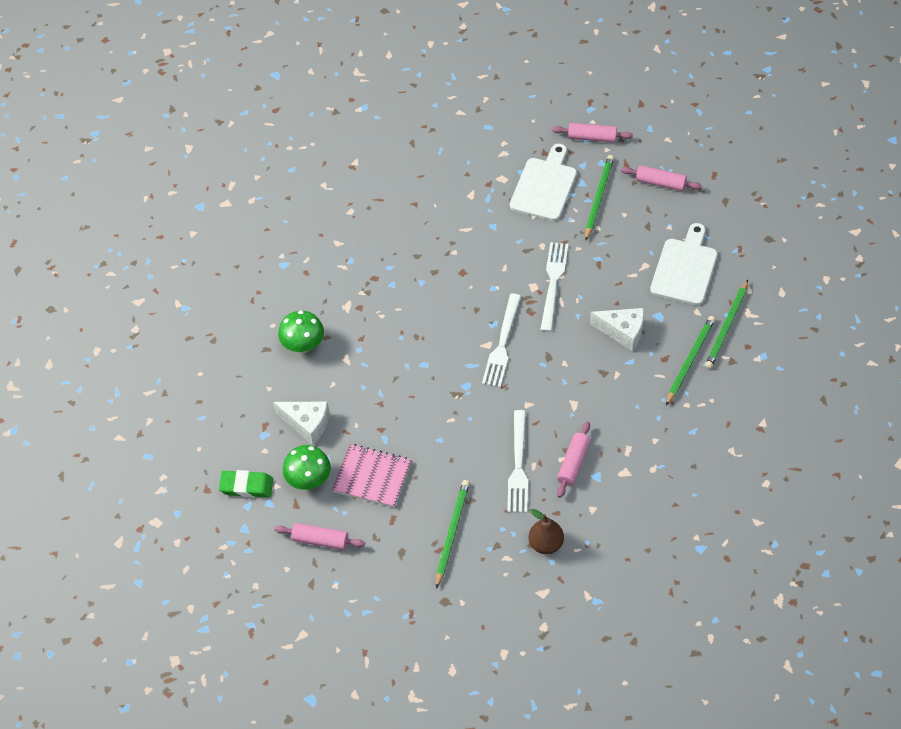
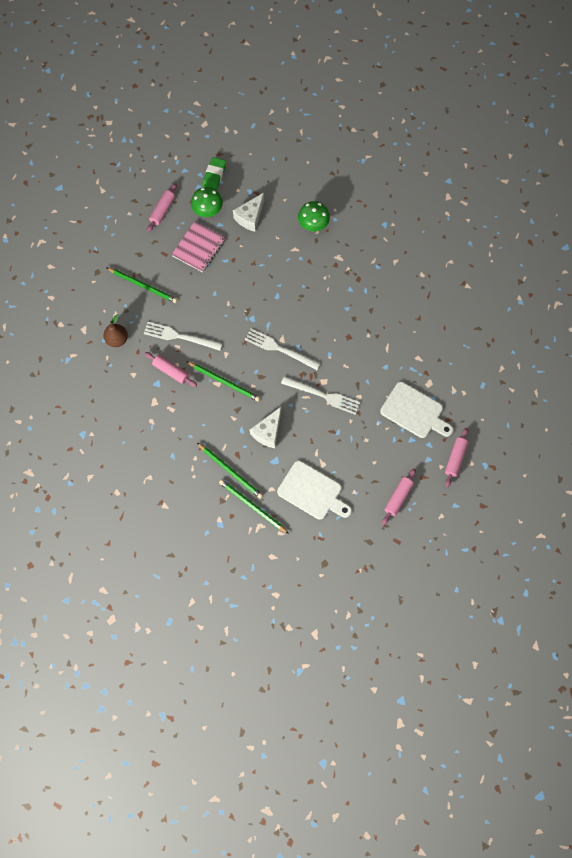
camera: 100 degrees right, 15 degrees up
(598, 198) = (394, 448): green pencil -> green pencil (224, 382)

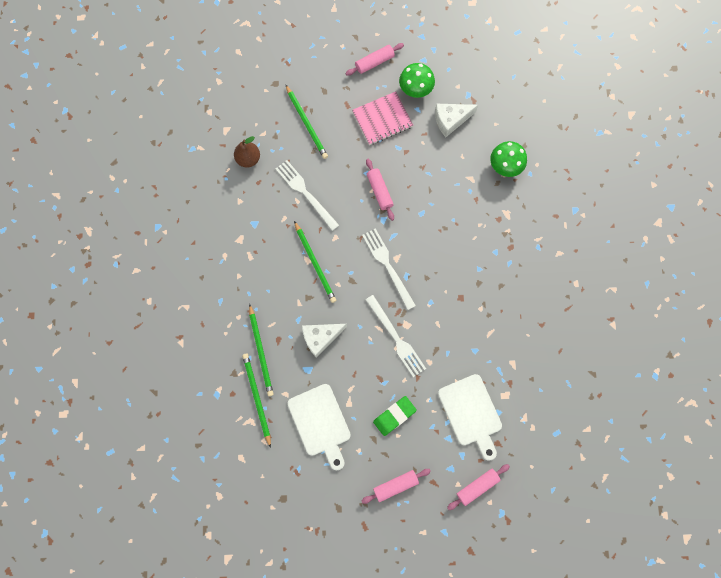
camera: 35 degrees right, 5 degrees up
(171, 371) = (275, 221): pink rolling pin -> pink rolling pin (379, 191)
(214, 176) = (445, 59): green eraser -> green eraser (394, 416)

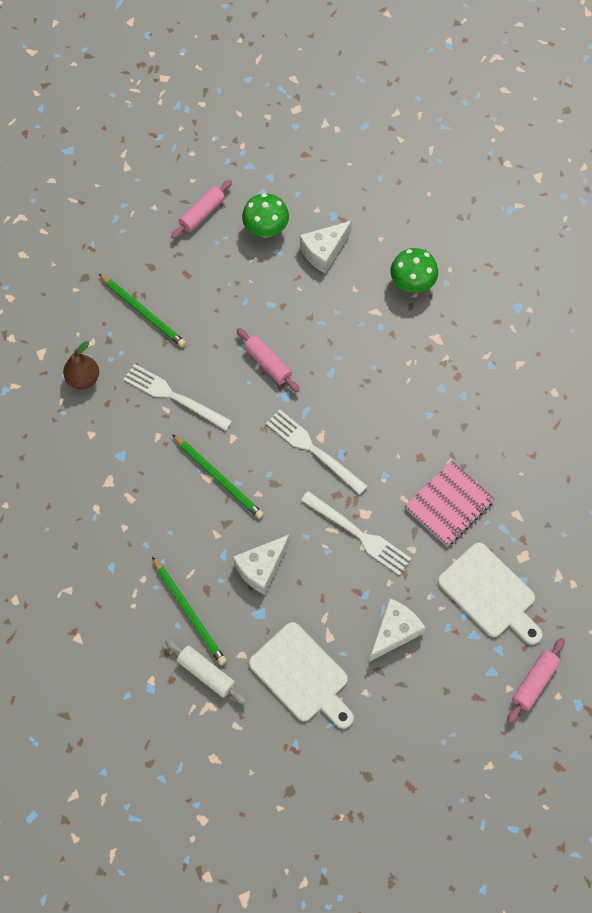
camera: 20 degrees left, 10 degrees down
(257, 398) = (206, 673): green pencil -> white rolling pin
(382, 119) = (238, 277): pink notebook -> pink notebook (449, 504)
(394, 416) = (394, 632): green eraser -> white cheese
(395, 485) = (430, 719): pink rolling pin -> none

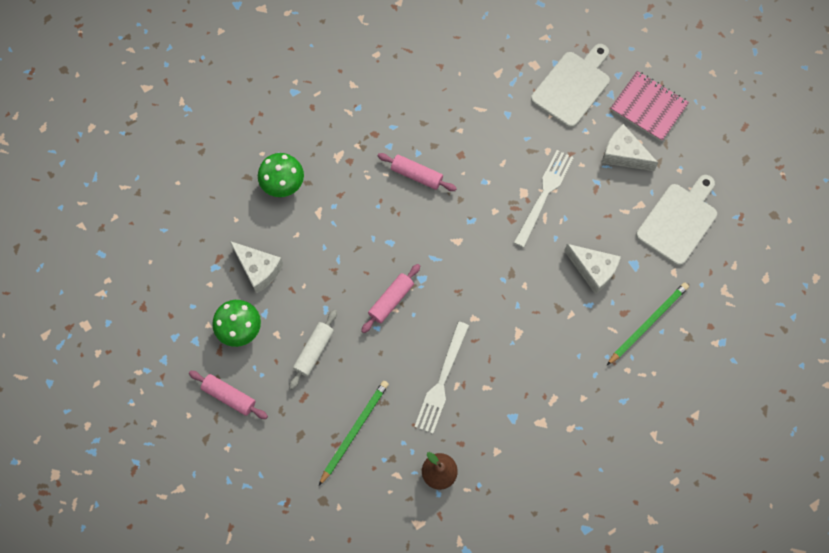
camera: 100 degrees left, 5 degrees up
(206, 673) = (697, 298): white rolling pin -> white rolling pin (314, 351)
(219, 478) = (516, 323): green pencil -> none
(313, 450) = (472, 245): white fork -> none
(449, 504) = (500, 126): pink notebook -> pink notebook (648, 107)
(534, 682) = (638, 47): pink rolling pin -> pink rolling pin (416, 175)

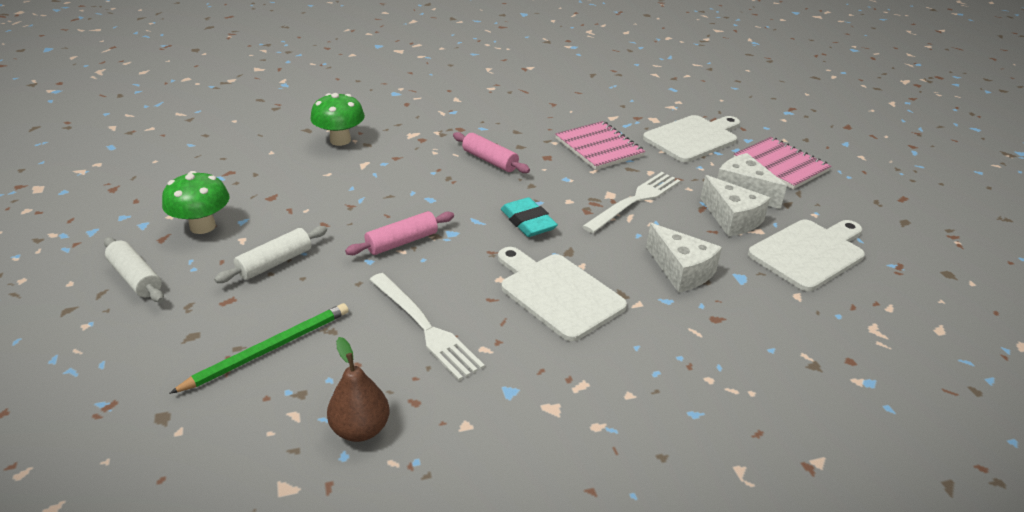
camera: 15 degrees right, 35 degrees down
(229, 396) = (136, 278): pink rolling pin -> white rolling pin
(258, 269) = (265, 188): white cheese -> white cheese (731, 219)
(442, 380) = (425, 327): white fork -> white fork turned 75 degrees counterclockwise
(472, 248) = (528, 222): none -> turquoise eraser
(498, 127) = (599, 147): none -> pink notebook
(516, 320) = (557, 293): none -> white cutting board
(648, 323) = (751, 336): green pencil -> none

